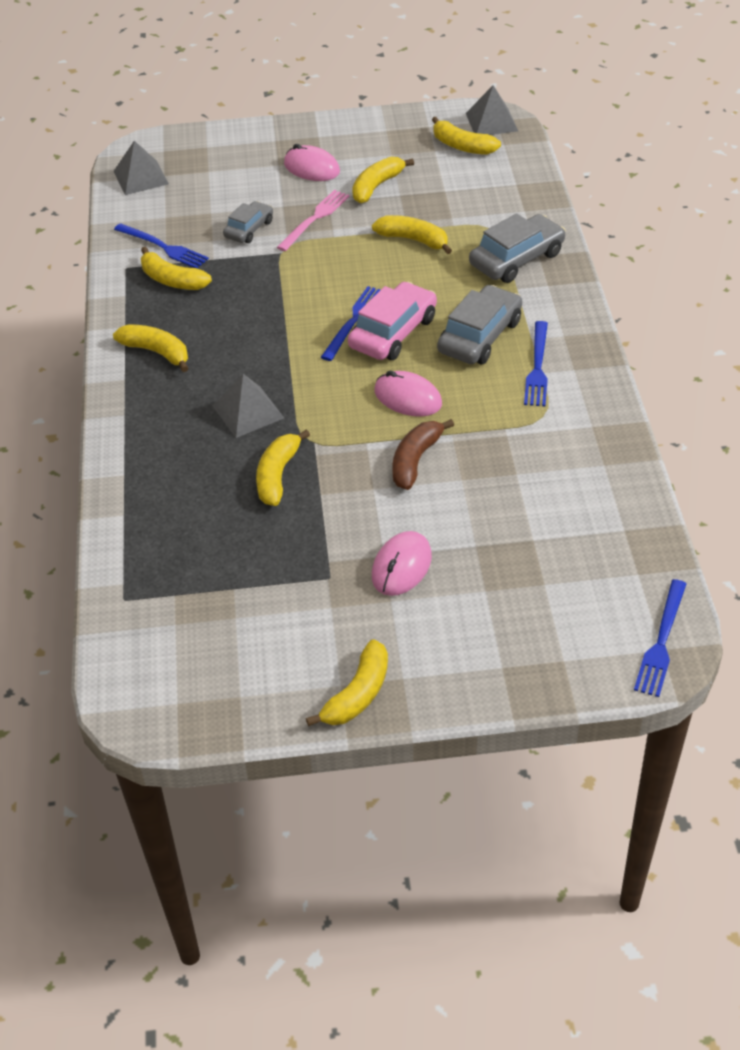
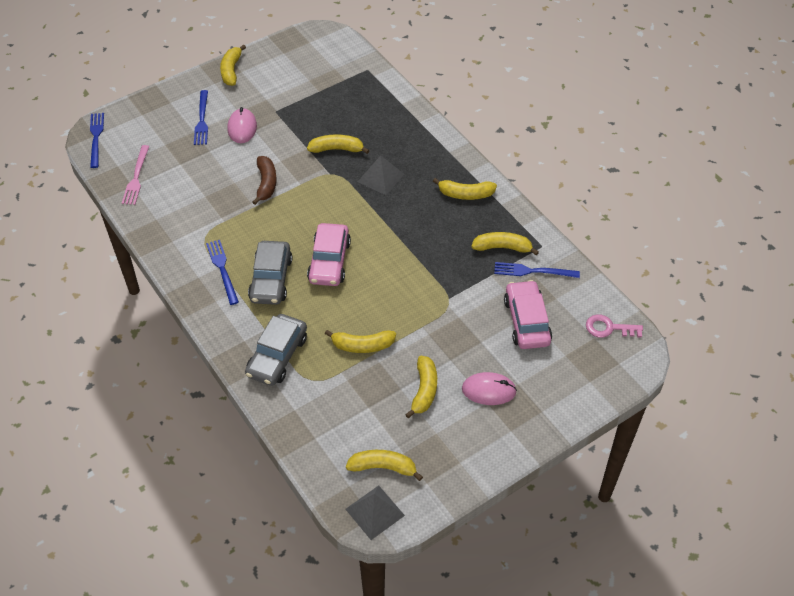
camera: 150 degrees right, 5 degrees up
(141, 177) = (609, 328): grey pyramid -> pink key
(218, 207) = (526, 321): none -> pink car
(249, 229) = (487, 310): grey car -> none
(277, 475) = (337, 149): yellow banana -> yellow banana turned 75 degrees counterclockwise
(315, 219) = (447, 338): pink fork -> pink fork (136, 177)
(354, 321) = (360, 261): blue fork -> blue fork (202, 120)
(408, 397) = (293, 219): pink mouse -> none

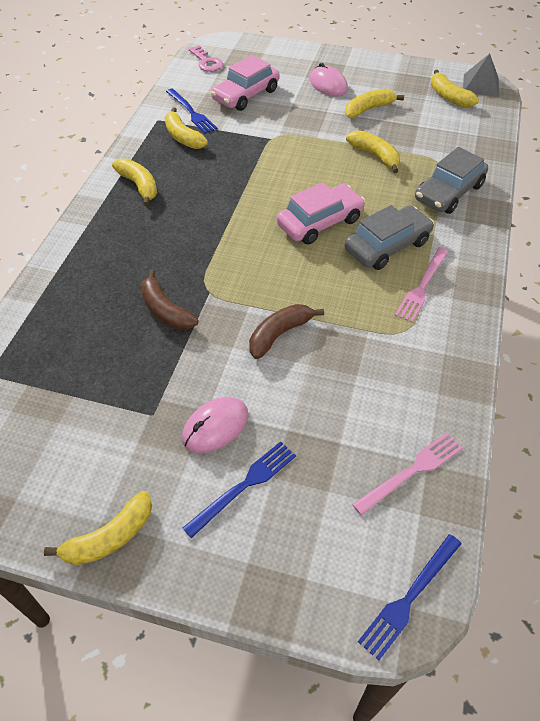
camera: 130 degrees left, 0 degrees up
(222, 269) = (422, 286): blue fork -> pink fork
(277, 356) = (449, 192): grey car -> grey car turned 150 degrees clockwise
(337, 149) = (165, 310): yellow banana -> brown banana
(381, 177) = (175, 251): grey pyramid -> none

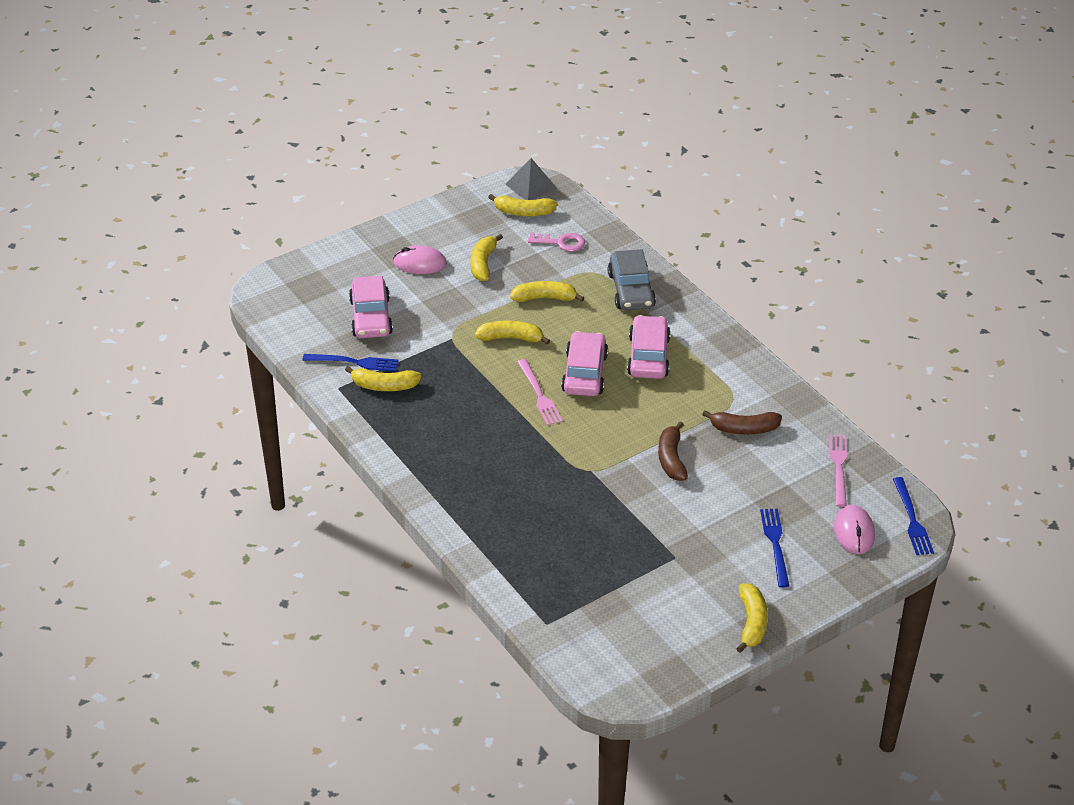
camera: 50 degrees left, 10 degrees down
(139, 186) = (420, 444): yellow banana -> yellow banana (511, 338)
(165, 310) = (584, 502): brown banana -> brown banana (744, 429)
(207, 62) = (285, 311): pink key -> pink key (561, 243)
(215, 426) = (717, 533): pink mouse -> pink mouse (853, 532)
(387, 246) = (648, 356): grey car -> pink car
(422, 286) = (705, 366): pink fork -> pink fork (539, 395)

